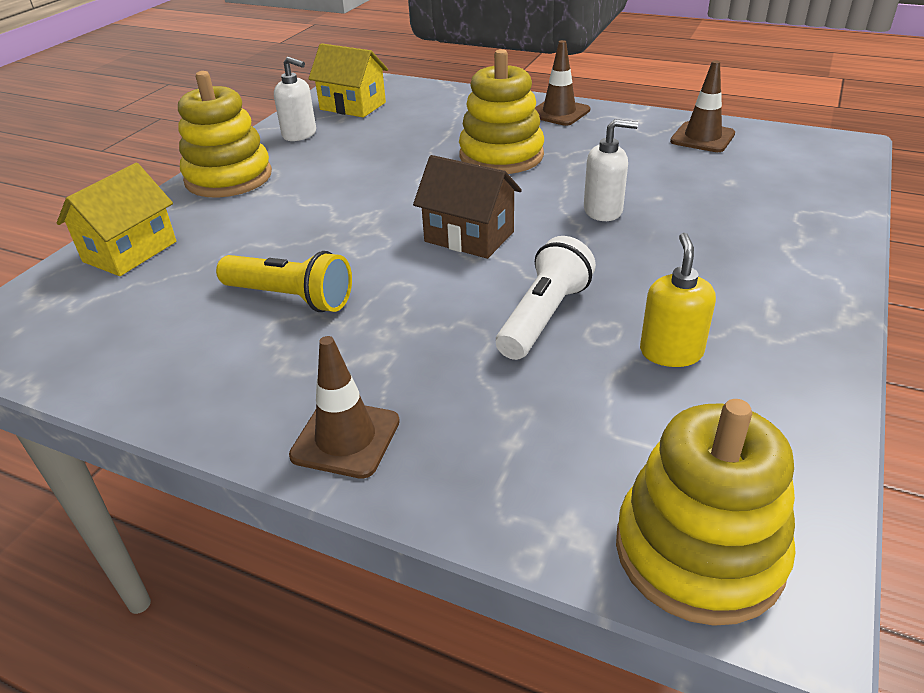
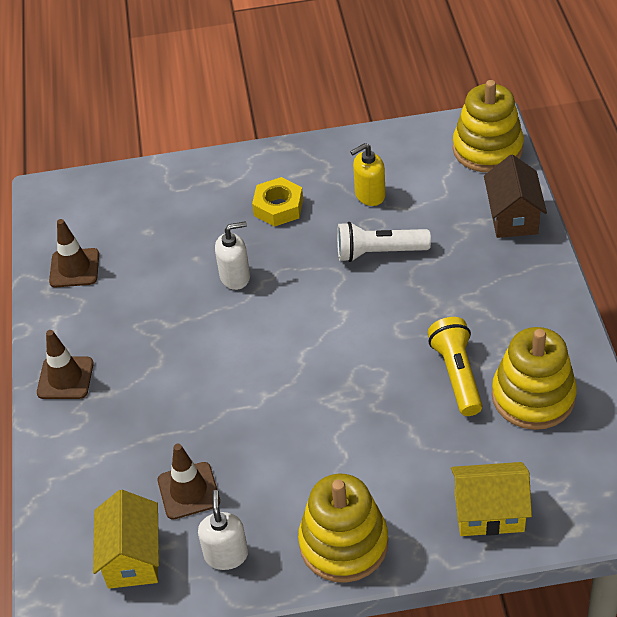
camera: 120 degrees left, 10 degrees up
(345, 438) = (533, 276): brown traffic cone -> brown traffic cone (188, 491)
(469, 236) = (319, 328): brown house -> brown house (513, 217)
(501, 156) = (181, 374): yellow stacking toy -> yellow stacking toy (533, 396)
(603, 211) = (235, 277): white soap dispenser -> white soap dispenser turned 105 degrees clockwise
(705, 270) = (278, 207): none -> yellow nut

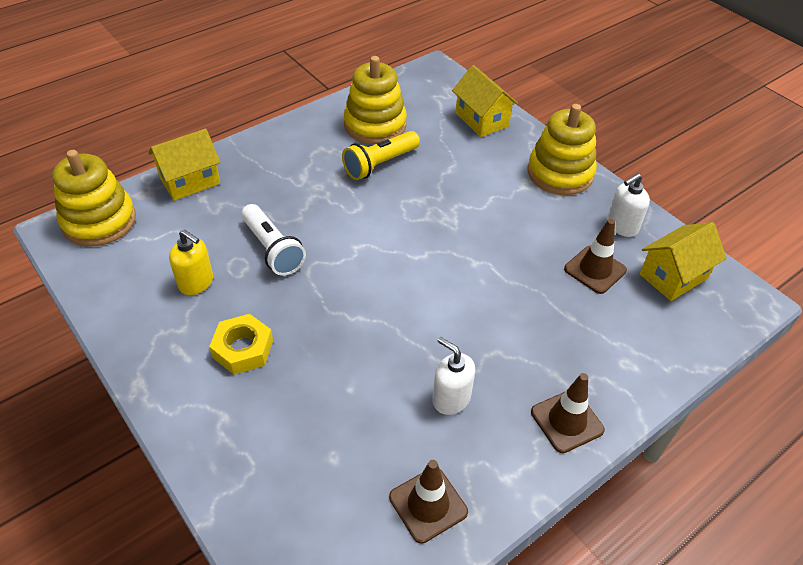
camera: 125 degrees left, 0 degrees up
(235, 277) = (358, 342): white soap dispenser -> white soap dispenser (451, 398)
(513, 217) = (190, 181): brown house -> yellow house

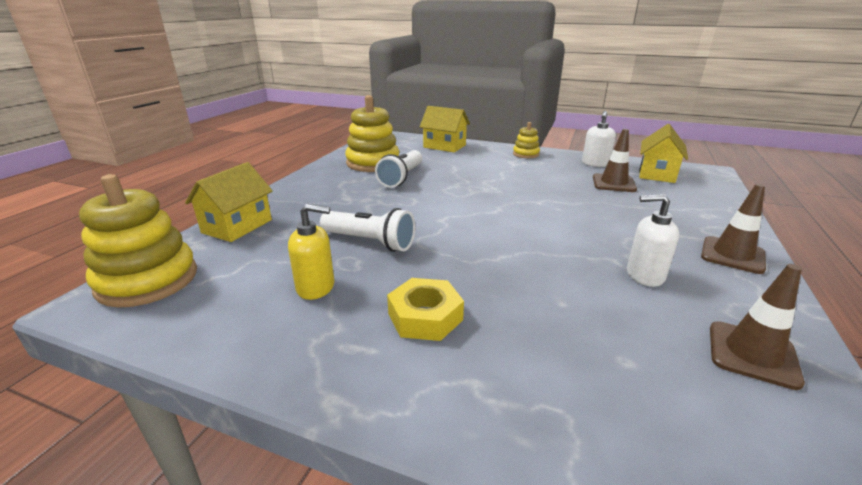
camera: 30 degrees left, 20 degrees down
(379, 164) = (401, 178): yellow flashlight -> white flashlight
(560, 173) = (526, 154): yellow stacking toy -> yellow stacking toy, size x0.52

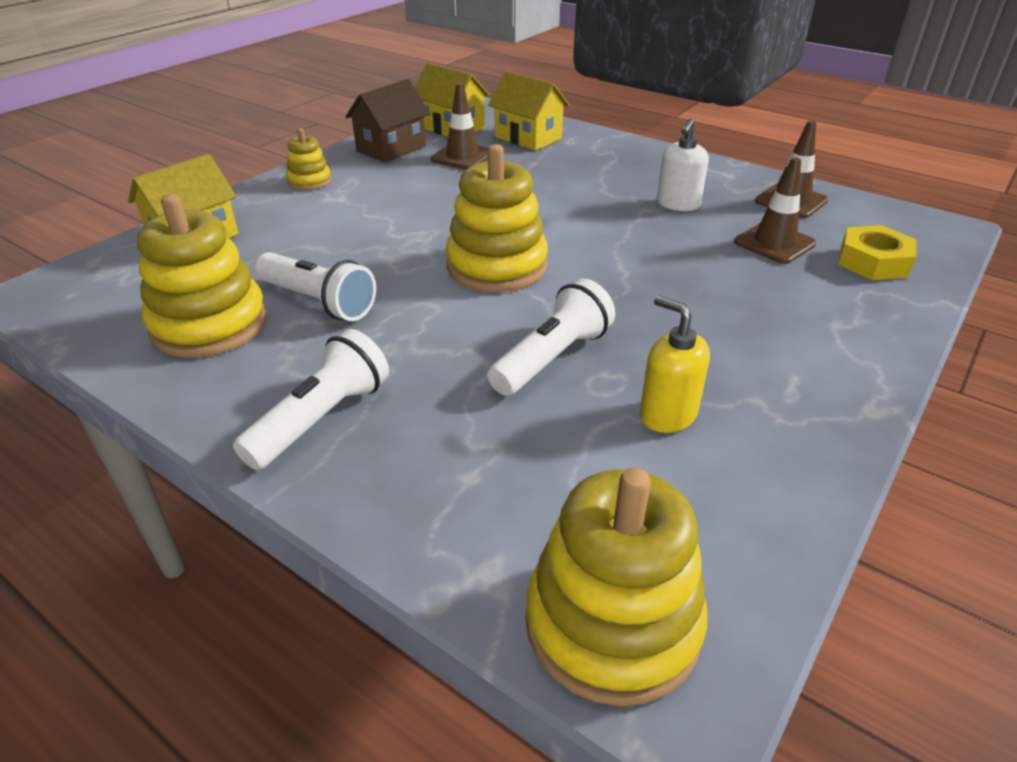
camera: 75 degrees left, 10 degrees up
(237, 226) = (426, 514): yellow house -> yellow house (528, 138)
(306, 195) = (322, 418): none -> white flashlight
(316, 287) = (667, 414): yellow soap dispenser -> yellow soap dispenser turned 60 degrees counterclockwise
(425, 317) = (738, 336): yellow nut -> yellow nut (873, 262)
(469, 213) = (496, 266): none -> yellow stacking toy
(595, 164) = (391, 149): white soap dispenser -> brown house
(732, 255) = (651, 158): brown traffic cone -> brown traffic cone (774, 243)

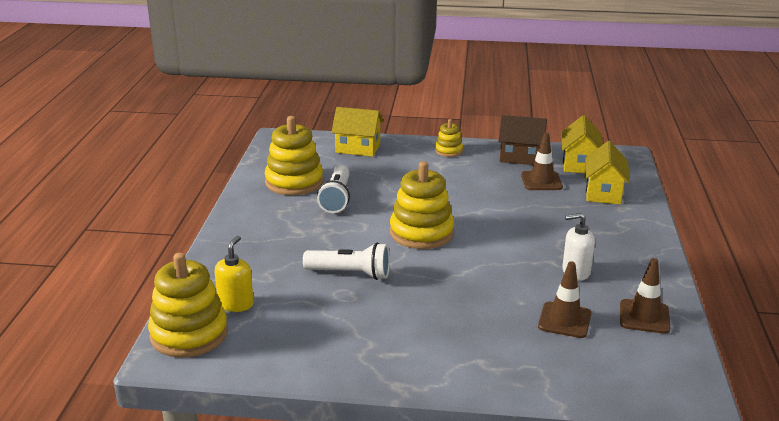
camera: 60 degrees right, 10 degrees down
(322, 418) = (255, 232): white flashlight -> none
(667, 414) = (333, 318): yellow soap dispenser -> yellow soap dispenser (236, 304)
(873, 262) = (586, 366): yellow nut -> none

